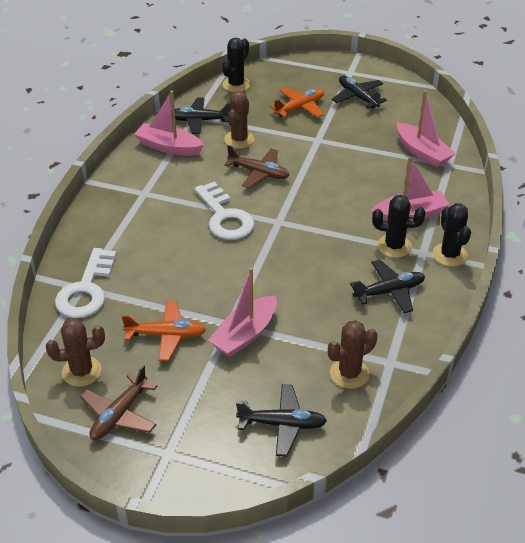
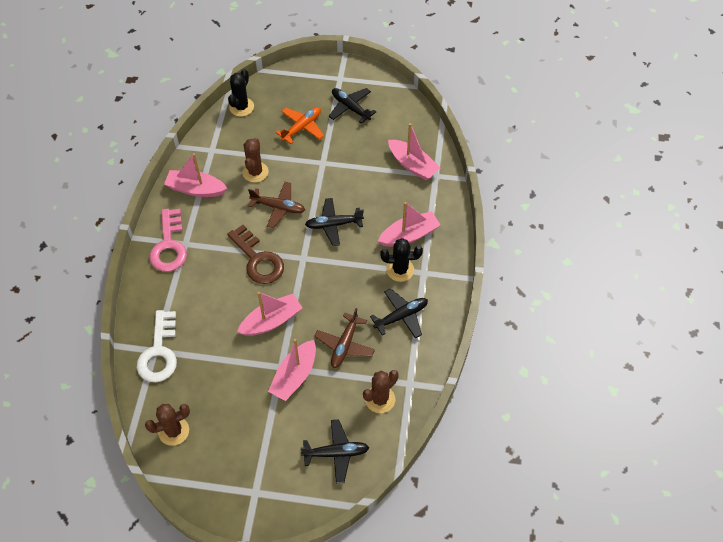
camera: 10 degrees left, 15 degrees up
(119, 415) = (211, 465): brown plane -> brown plane (345, 345)
(125, 193) = (169, 246): none -> pink key
(166, 335) = (233, 386): orange plane -> none
(199, 121) = (217, 155): black plane -> black plane (333, 225)
(225, 217) = (258, 260): white key -> brown key
(228, 276) = (271, 321): none -> pink boat
(449, 255) = (445, 272): black cactus -> none

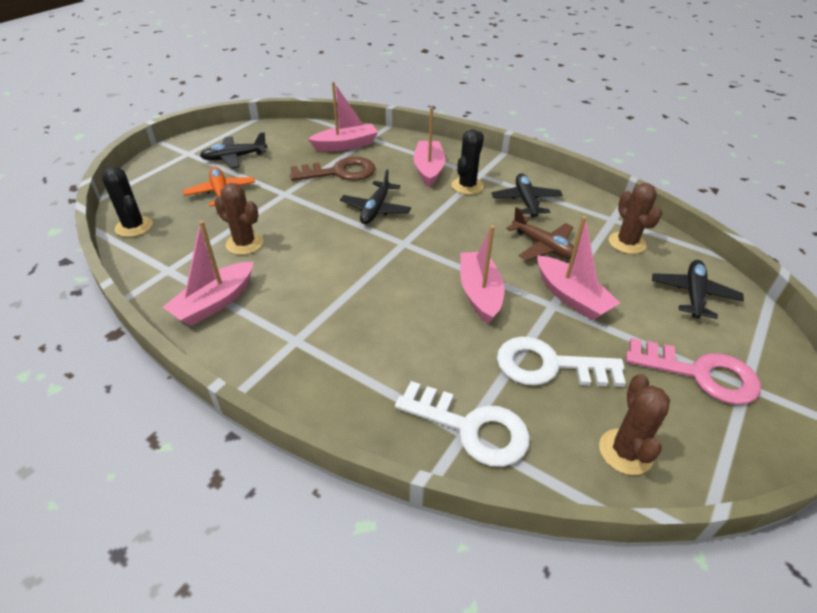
camera: 65 degrees left, 15 degrees down
(169, 246) = (285, 359): pink key -> pink key (700, 374)
(222, 378) = (548, 366): none -> white key
(258, 260) = (379, 278): brown key -> brown key (340, 172)
(278, 207) = (315, 240): brown plane -> none

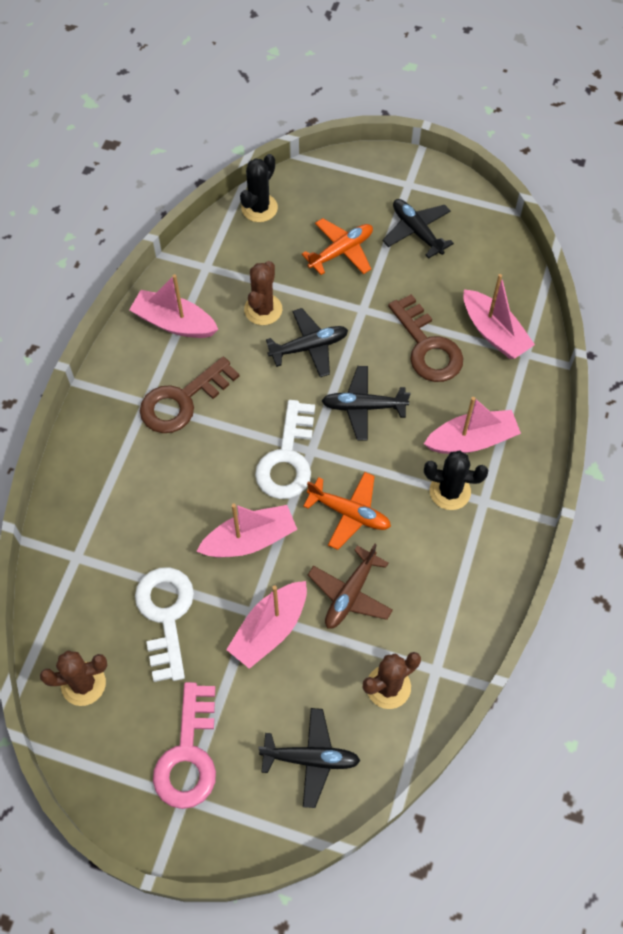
camera: 75 degrees right, 20 degrees up
(309, 312) = (182, 401): none -> brown key
(470, 234) = (349, 513): none -> orange plane
(471, 428) = (82, 561): white key -> white key (287, 458)
(526, 201) = (440, 564): black plane -> black plane (309, 347)

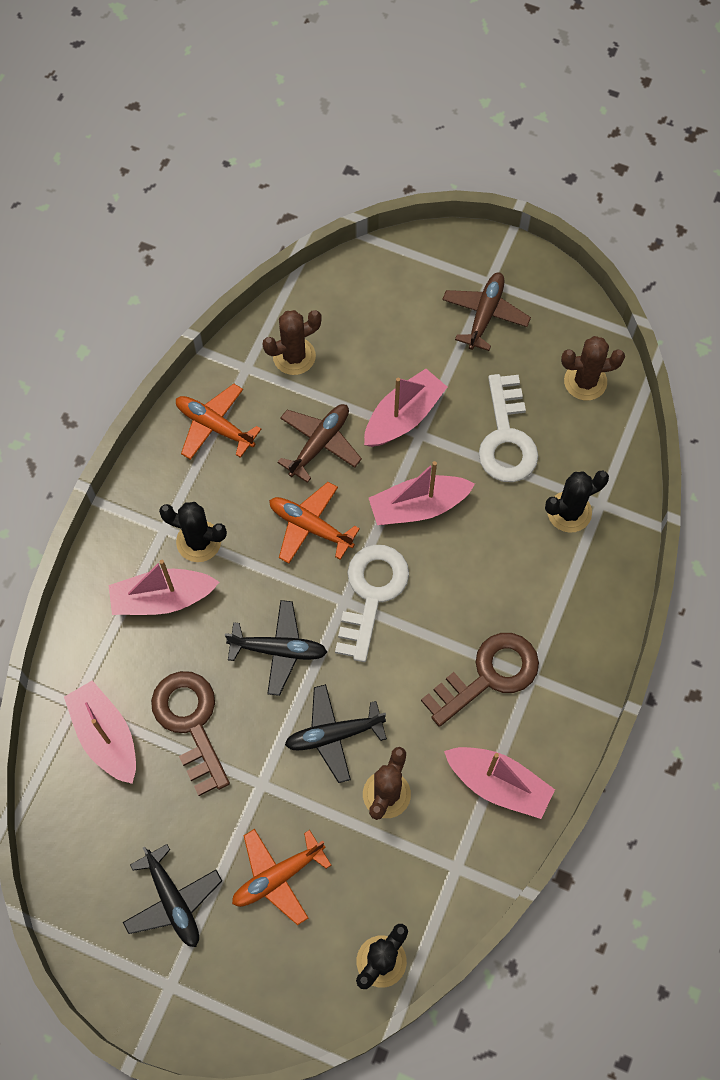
camera: 175 degrees left, 5 degrees up
(107, 546) = (569, 512): none -> black cactus
(188, 755) = (485, 314): pink key -> brown plane
(311, 759) = (373, 303): black plane -> none
(456, 603) = (214, 426): none -> orange plane

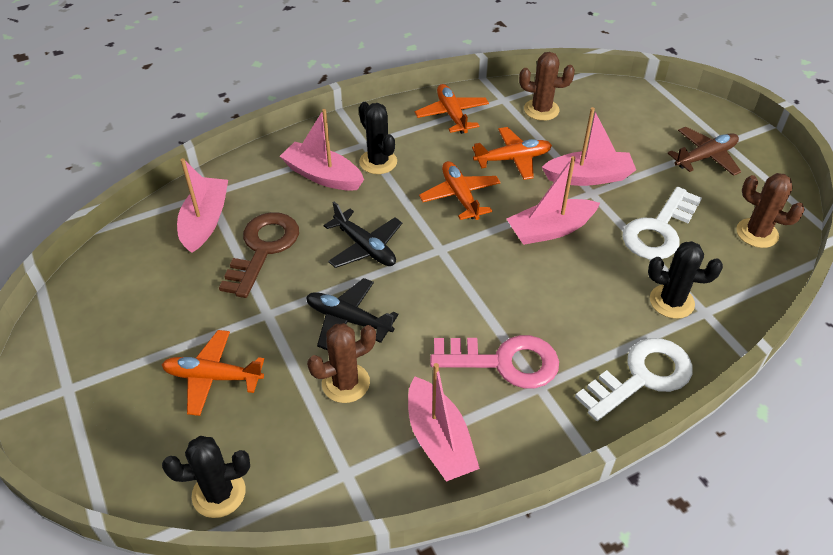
camera: 40 degrees right, 20 degrees down
(173, 901) = (132, 339): black plane -> none
(320, 443) = (513, 159): brown plane -> orange plane
(371, 594) = (464, 257): white key -> white key (642, 376)
(418, 506) = (550, 230): pink boat -> pink boat turned 45 degrees counterclockwise
(489, 675) = (504, 362): brown key -> pink key

